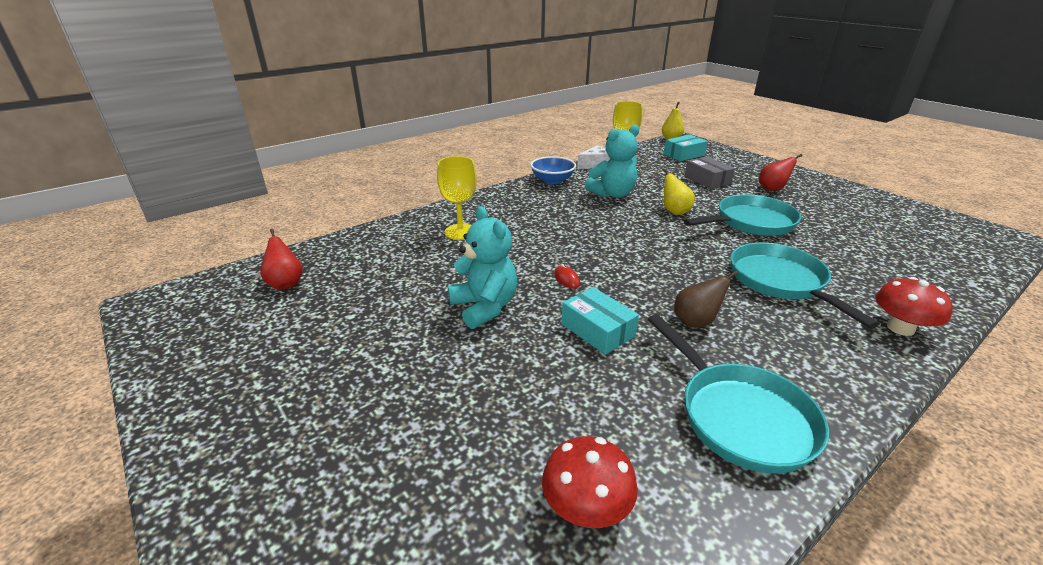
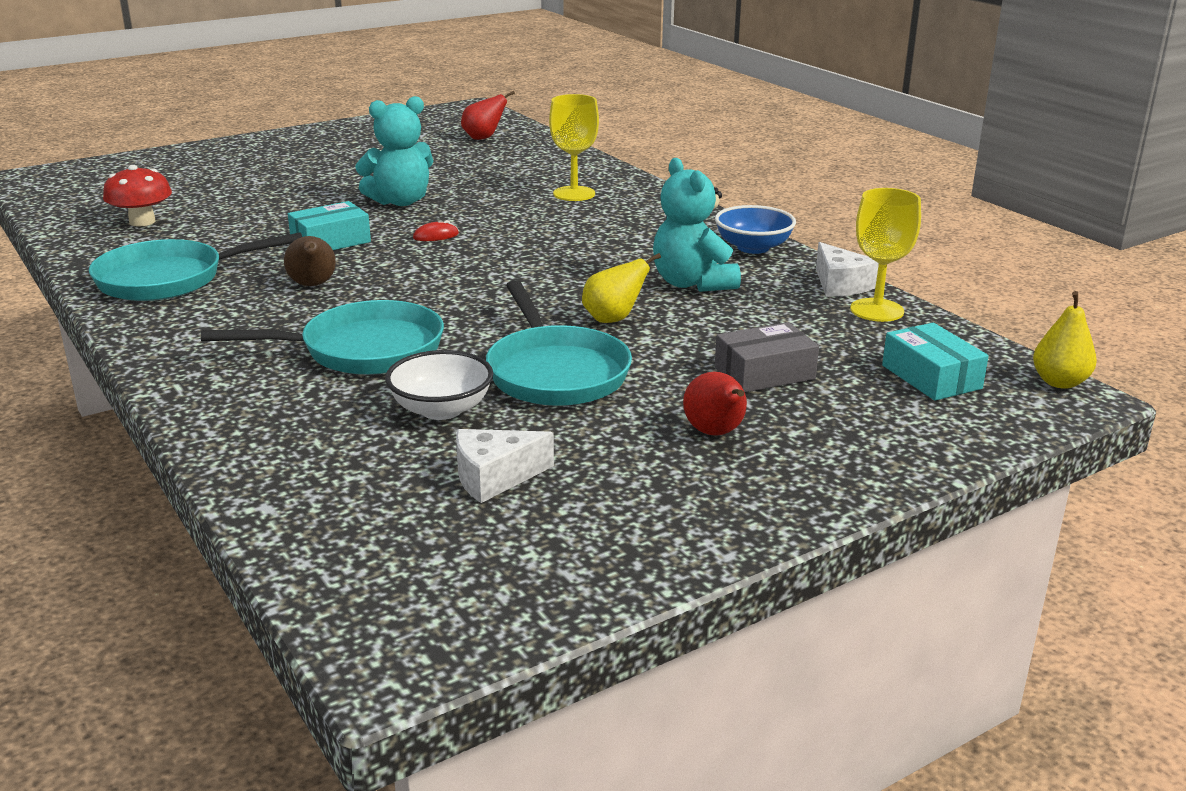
camera: 95 degrees right, 5 degrees down
(822, 248) = (441, 409): none -> white bowl
(866, 229) = (494, 477): none -> white cheese
(900, 328) = (214, 397): red mushroom -> none

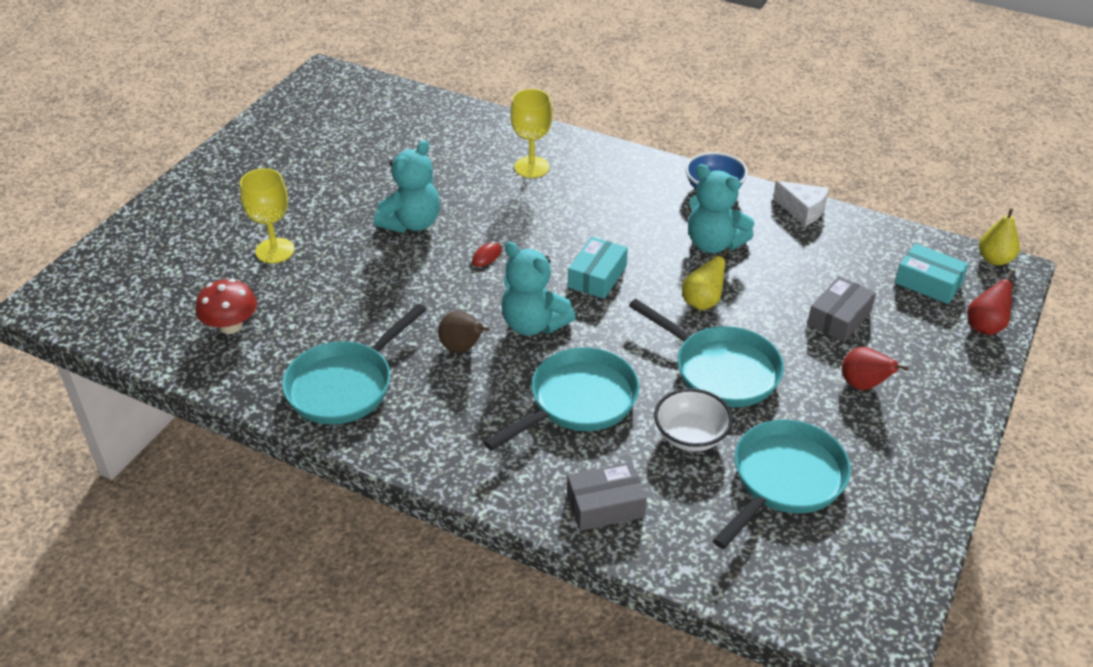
camera: 30 degrees left, 15 degrees up
(265, 430) = (605, 505): none -> grey box
(330, 241) = (415, 292): turquoise box -> turquoise box (597, 276)
(407, 288) = (533, 324): none -> turquoise teddy bear
(483, 138) = (383, 115): red pear -> red pear (985, 326)
(494, 477) = (784, 480): white cheese -> turquoise pan
(877, 310) = (846, 229): yellow goblet -> yellow goblet (275, 250)

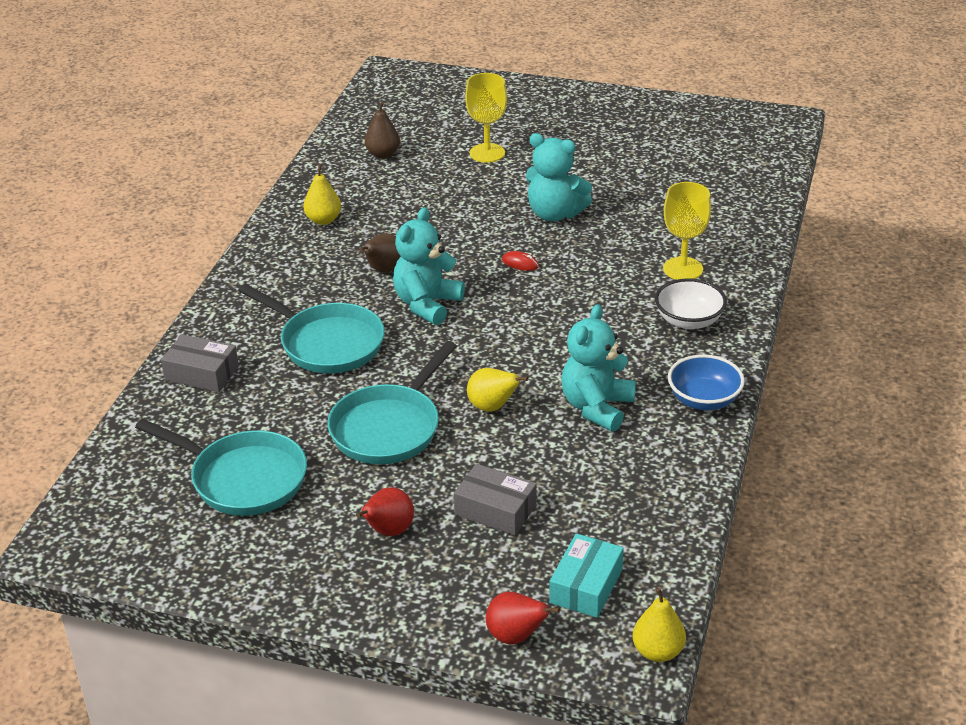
camera: 80 degrees right, 5 degrees down
(231, 326) = (383, 154): red mushroom -> brown pear
(344, 385) = (323, 220): turquoise pan -> yellow pear
(597, 276) = (511, 333): turquoise box -> none
(605, 505) = (202, 373): grey box -> grey box turned 45 degrees counterclockwise
(691, 436) = (293, 415): white bowl -> white bowl (689, 320)
(802, 210) = (692, 473): white cheese -> none

